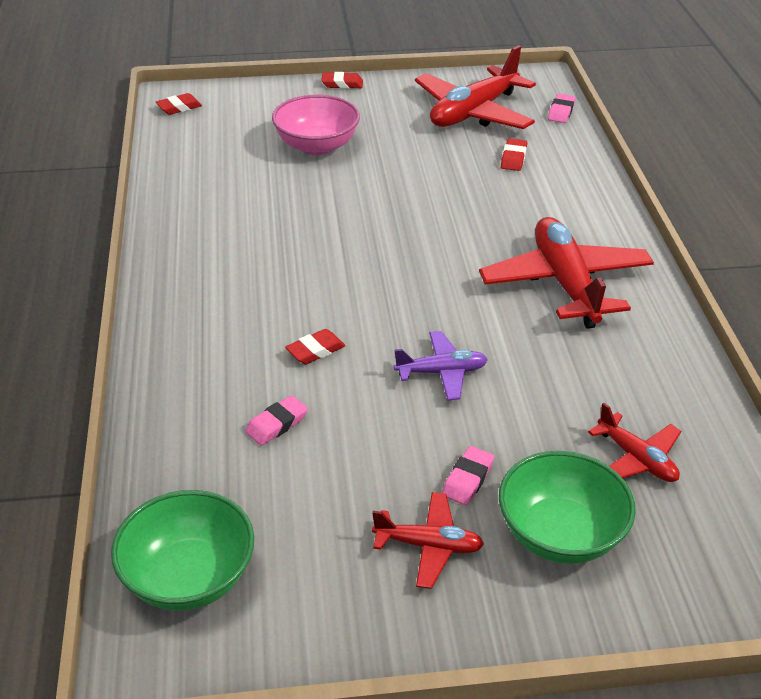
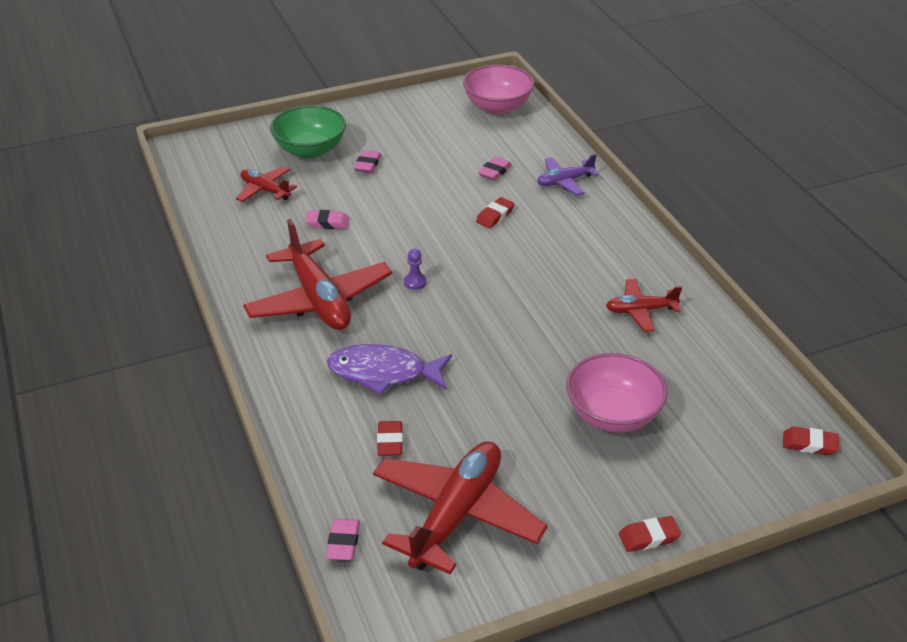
camera: 165 degrees right, 0 degrees up
(179, 107) = (809, 444): red eraser -> red eraser turned 60 degrees clockwise
(189, 577) = (497, 106): green bowl -> pink bowl
(429, 546) = (381, 135): red plane -> red plane (640, 311)
(441, 372) = (401, 217): purple plane -> purple plane (564, 181)
(450, 284) = (415, 282): none -> purple pawn
(508, 206) = (383, 373): none -> purple fish
(545, 383) = (327, 223): none -> pink eraser

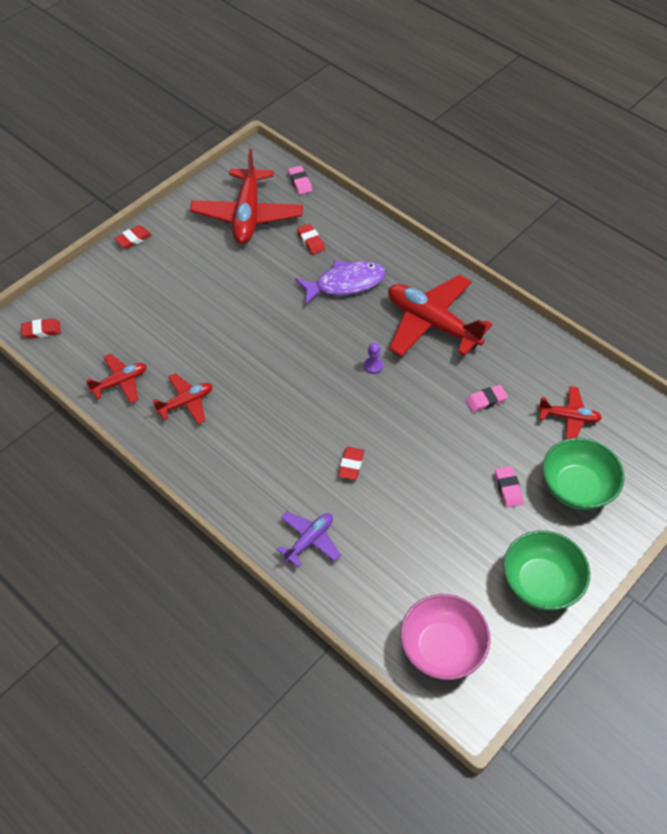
camera: 155 degrees right, 15 degrees up
(395, 114) = (540, 583): none -> green bowl
(494, 172) = (384, 528): pink eraser -> none
(612, 414) = (178, 307): pink bowl -> none
(712, 352) = (120, 382): none -> red plane

